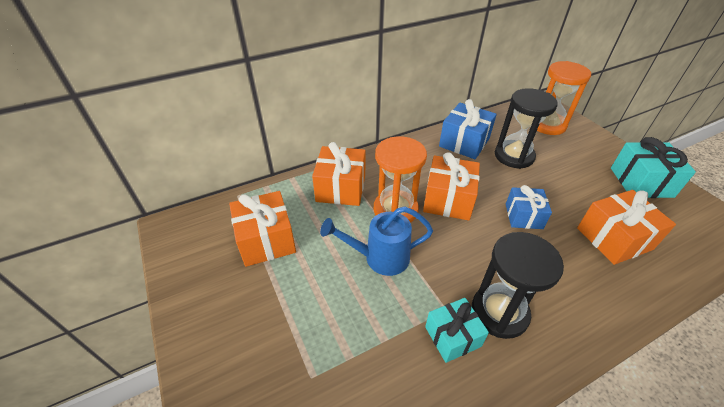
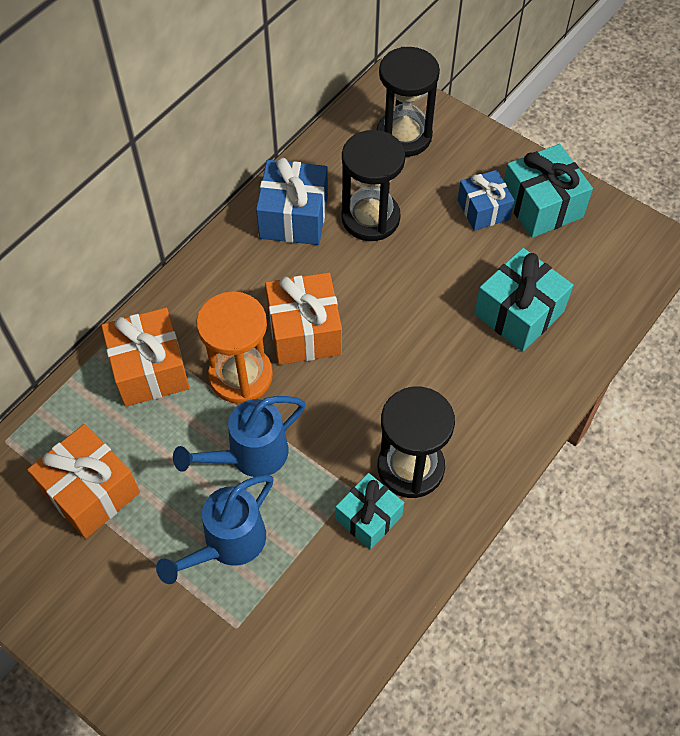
camera: 25 degrees left, 15 degrees up
(336, 310) = (228, 544): none -> blue watering can
(523, 216) = (407, 321): blue gift -> blue gift (483, 210)
(547, 125) = (404, 136): orange hourglass -> black hourglass
(614, 238) = (519, 313): orange gift -> turquoise gift

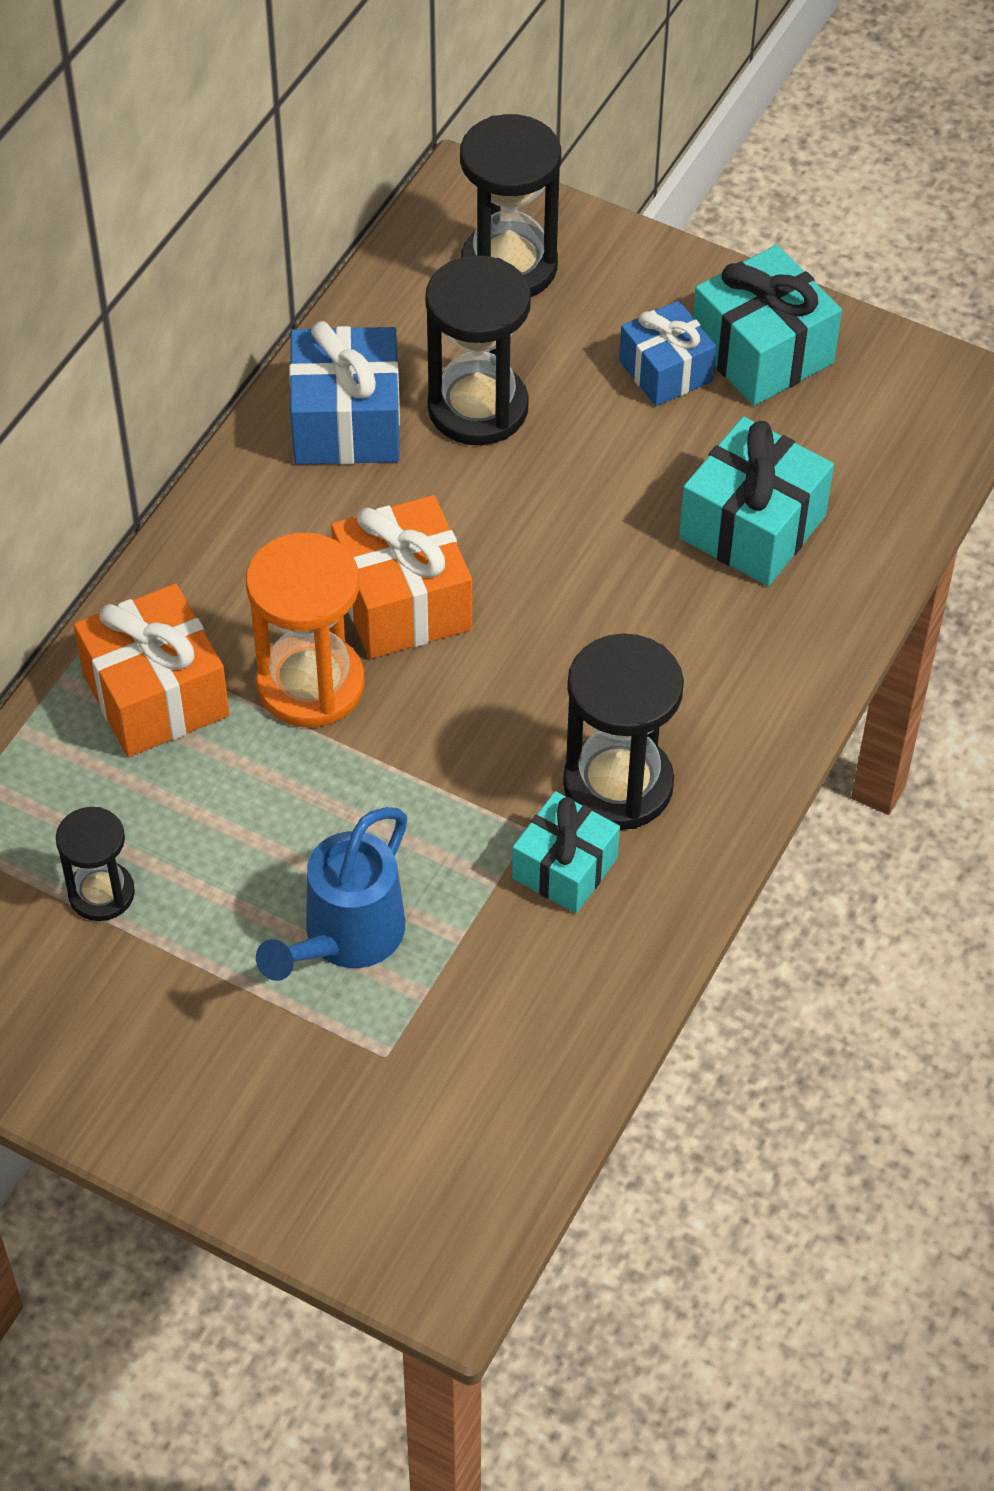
camera: 10 degrees left, 5 degrees down
(90, 492) = (101, 893): orange gift -> black hourglass
(250, 455) = (353, 803): blue watering can -> none

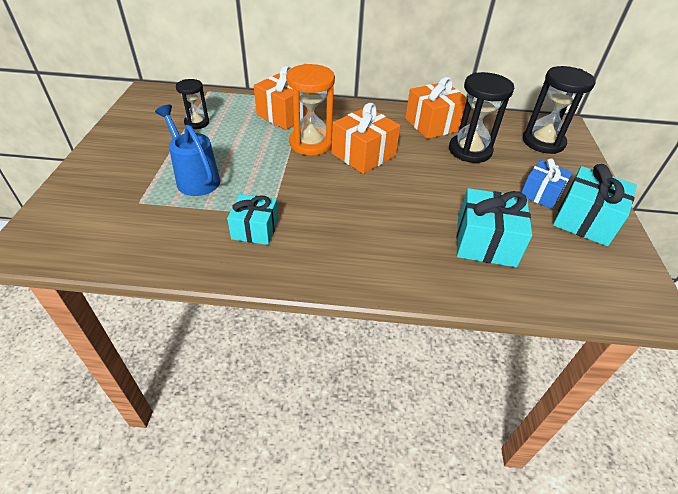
camera: 65 degrees right, 10 degrees down
(345, 938) = (195, 178): blue watering can -> blue watering can turned 45 degrees clockwise
(346, 422) = (433, 124): blue gift -> orange gift
(618, 785) = (309, 235): black hourglass -> none

